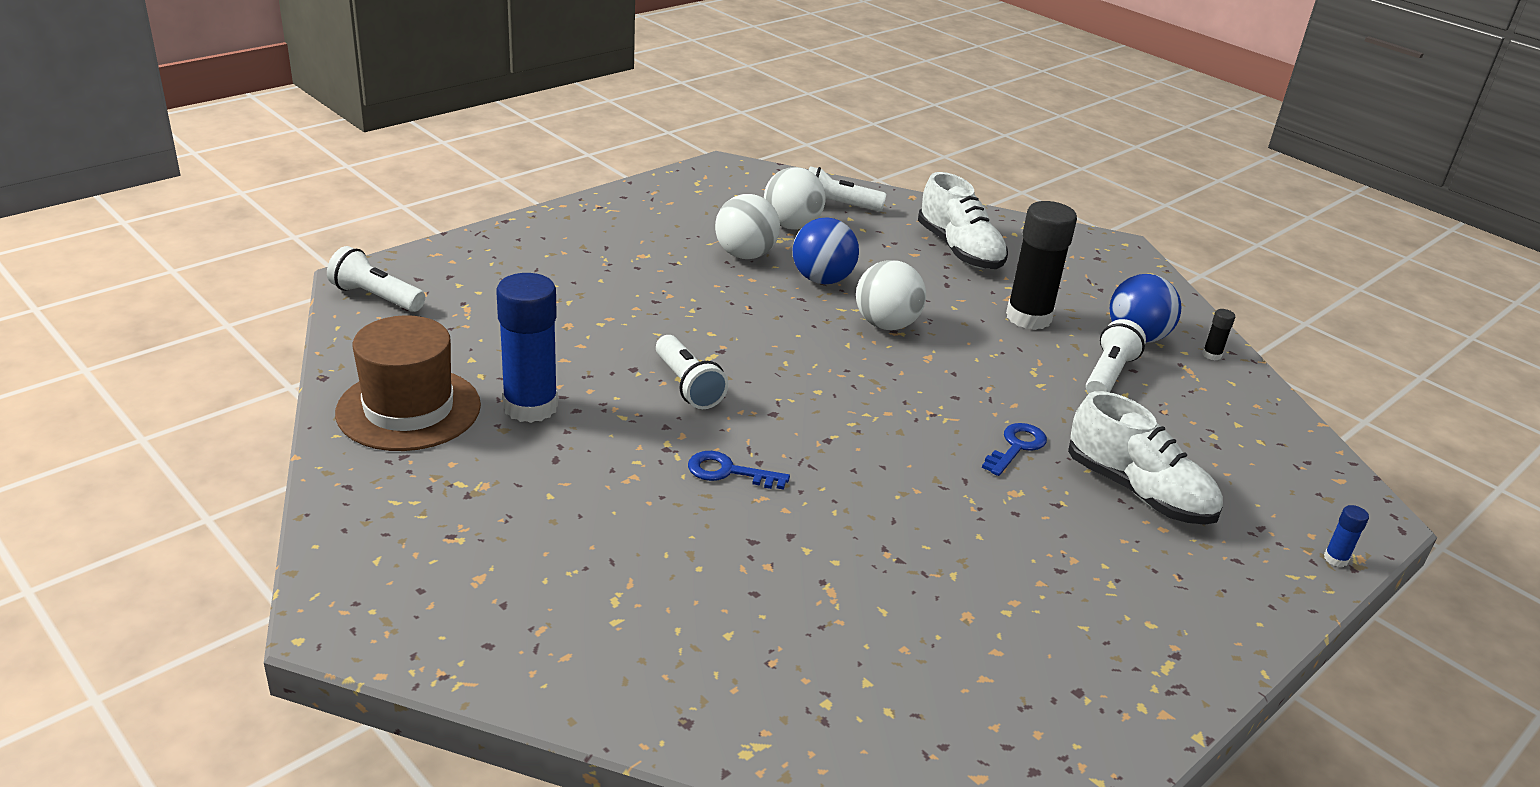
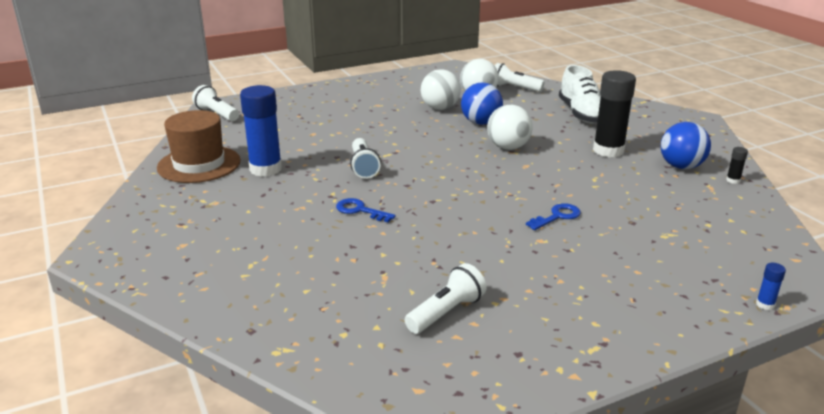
camera: 20 degrees right, 5 degrees down
(1108, 375) = (648, 185): white flashlight -> white flashlight (446, 312)
(1138, 491) = (631, 249): white shoe -> none

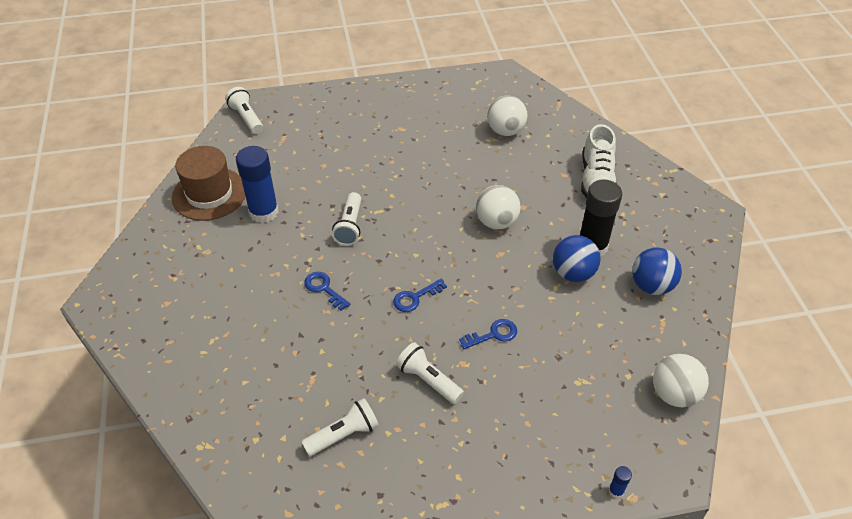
camera: 15 degrees right, 20 degrees up
(440, 108) = (458, 145): white ball -> white ball (674, 394)
(461, 203) = (415, 298): none -> blue key
(480, 123) = (488, 177): blue ball -> blue ball (573, 273)
(514, 88) = (549, 123): white flashlight -> white flashlight (428, 380)
(733, 180) = (691, 317): black glue stick -> none

